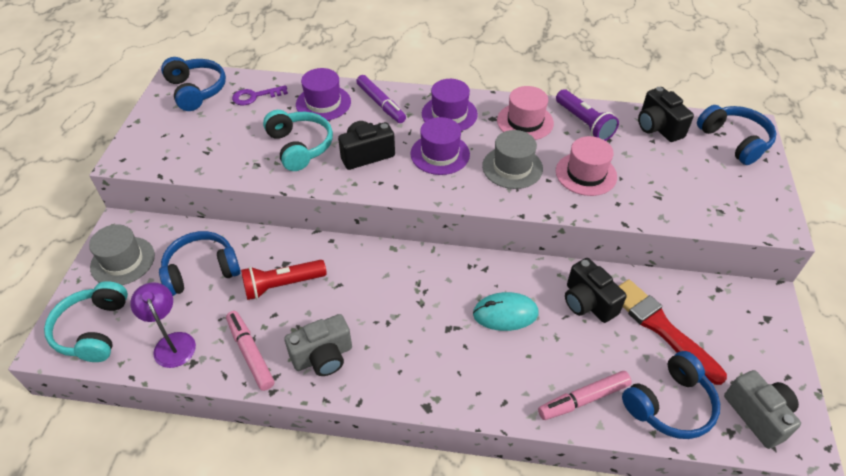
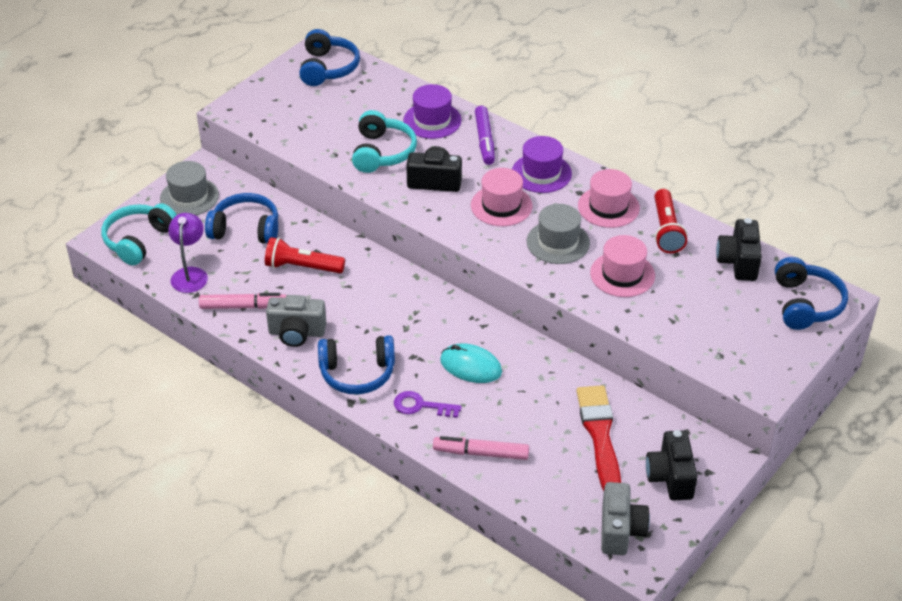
camera: 30 degrees right, 5 degrees down
(250, 353) = (243, 306): pink marker -> pink marker turned 90 degrees clockwise
(255, 96) = (375, 92): purple key -> purple key (421, 406)
(440, 154) = (501, 206): purple hat -> pink hat
(584, 123) = (666, 230): purple flashlight -> red flashlight
(588, 302) = (552, 389): black camera -> black camera (670, 477)
(670, 404) = (551, 489): blue headphones -> blue headphones (357, 373)

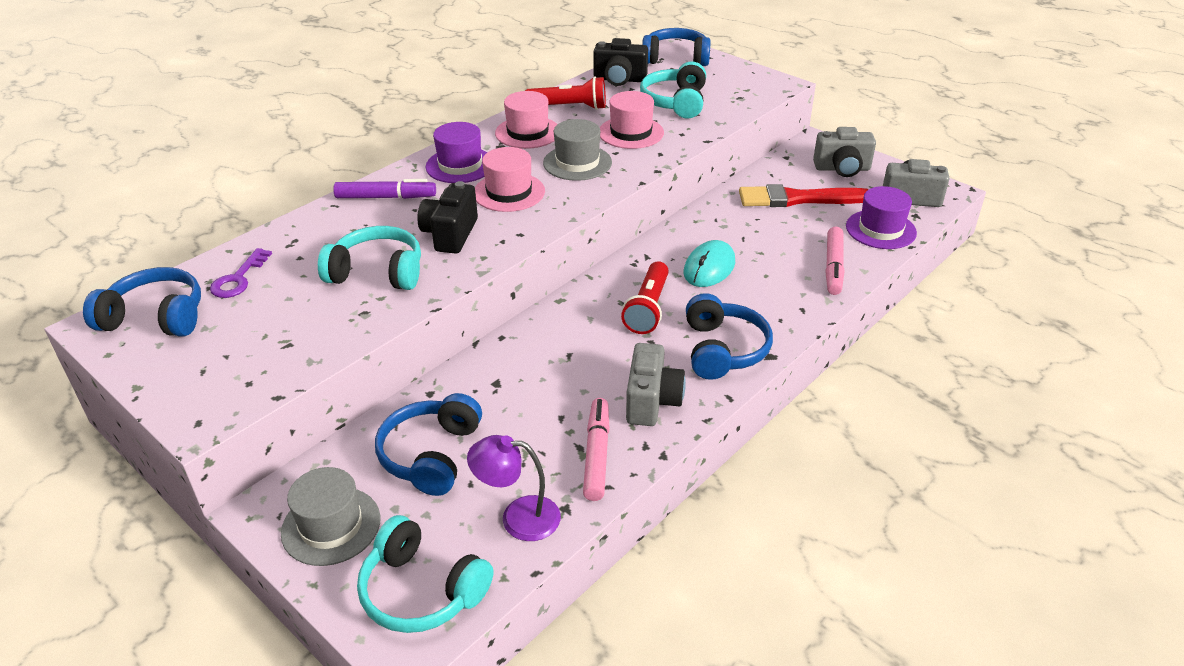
camera: 85 degrees left, 5 degrees down
(302, 267) = (525, 396): red flashlight -> red flashlight (648, 308)
(421, 406) = (771, 303): purple key -> purple key (238, 279)
(432, 120) = (328, 232): purple hat -> purple hat (880, 229)
(670, 477) = (842, 169): black camera -> grey camera
(696, 305) = (675, 102): none -> turquoise headphones

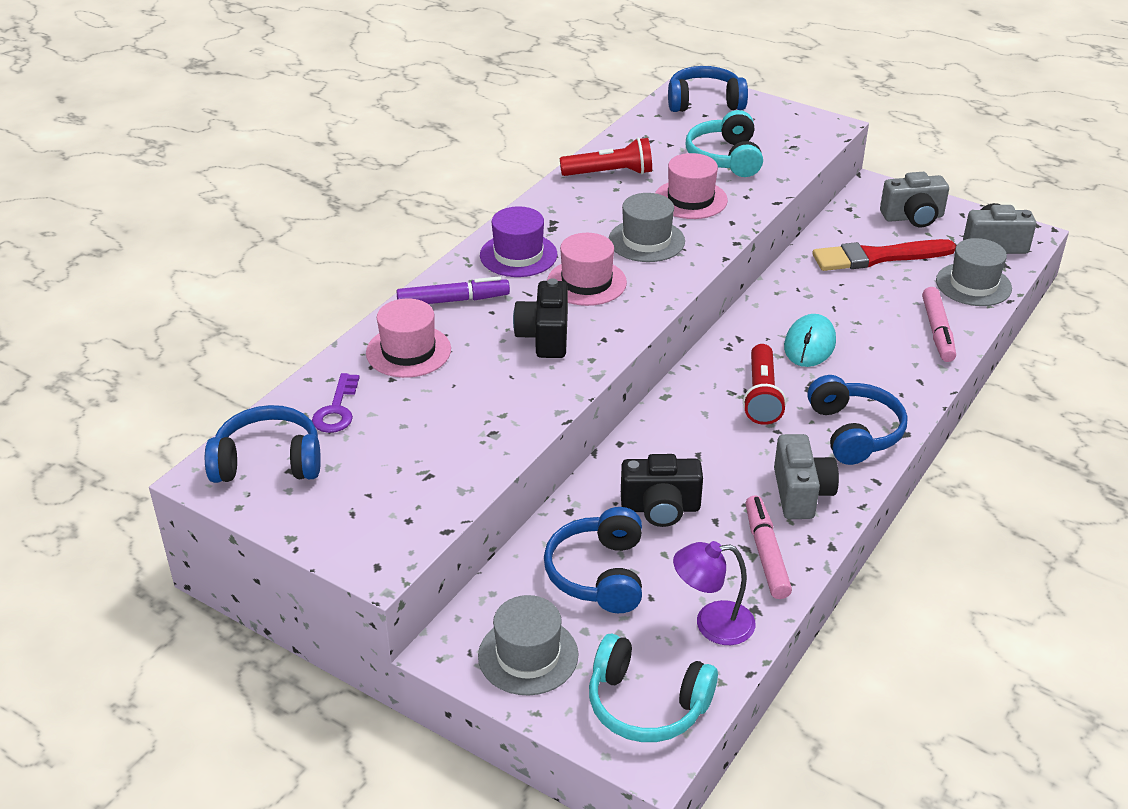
camera: 10 degrees left, 0 degrees up
(377, 272) = (485, 387): turquoise headphones -> none
(527, 132) = (576, 208): pink hat -> pink hat (408, 351)
(619, 79) = (652, 134): black camera -> black camera (660, 508)
(880, 229) = (973, 284): purple hat -> grey hat

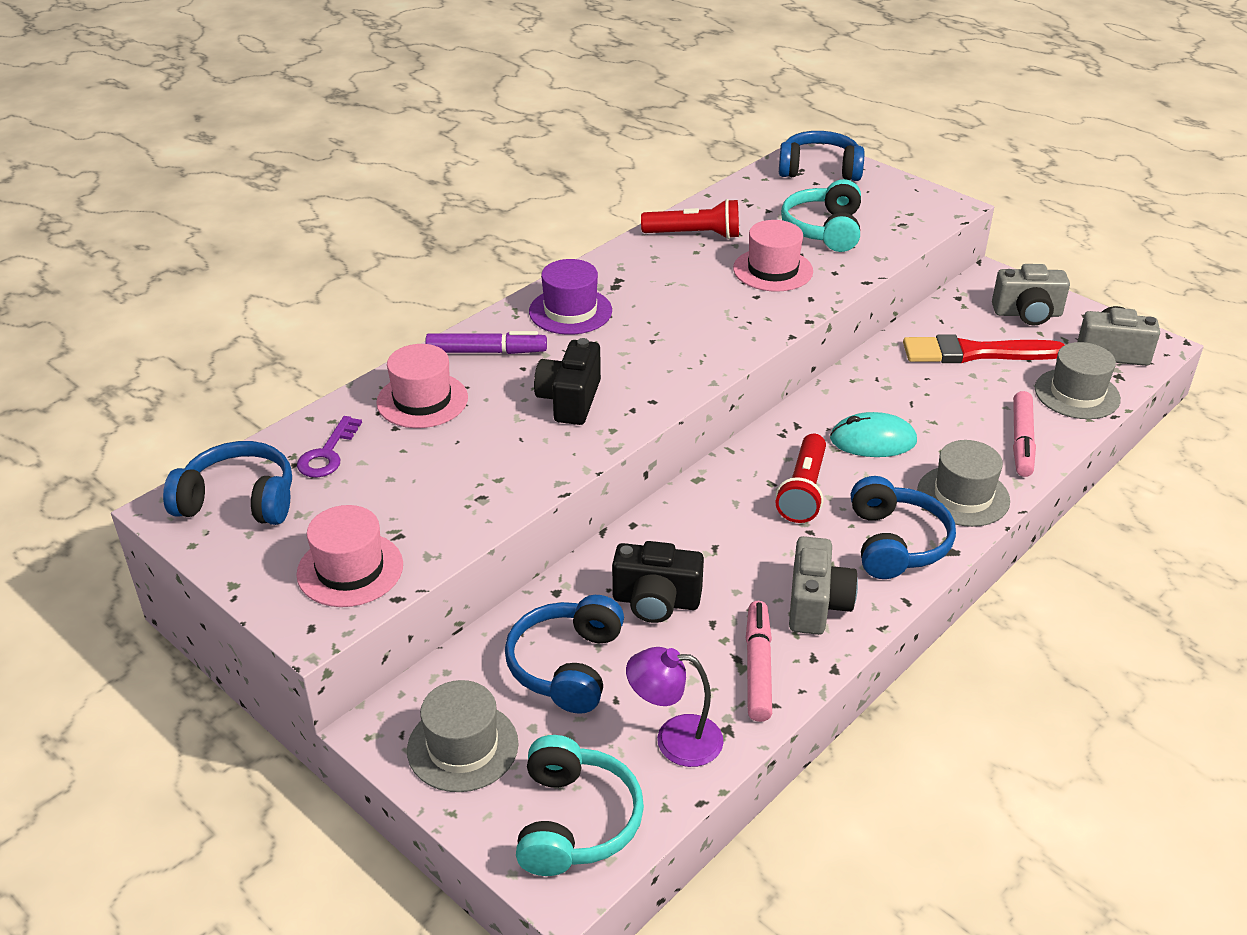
camera: 10 degrees right, 0 degrees up
(586, 282) = (633, 347): pink hat -> pink hat (350, 569)
(646, 241) = (711, 309): grey hat -> grey hat (963, 496)
(646, 704) = (575, 821): turquoise headphones -> turquoise headphones turned 120 degrees counterclockwise
(809, 344) = (873, 440): turquoise mouse -> turquoise mouse turned 60 degrees clockwise

